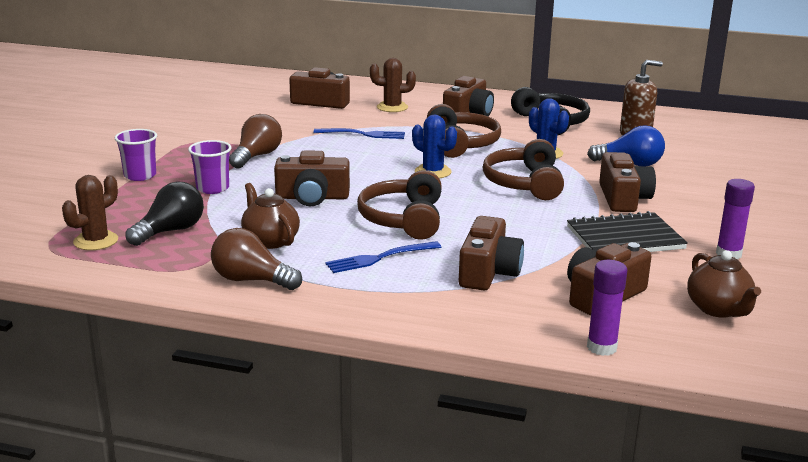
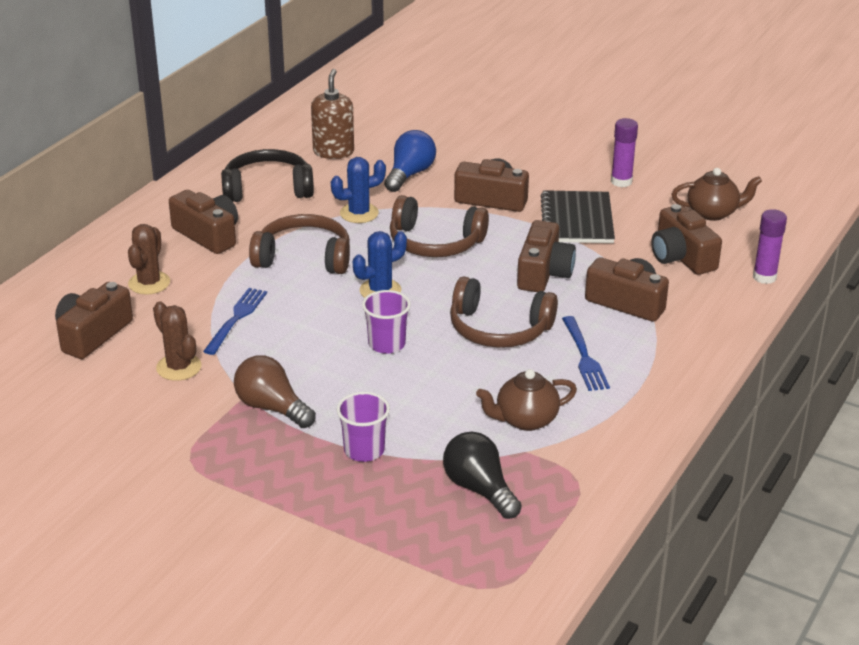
camera: 75 degrees left, 10 degrees up
(96, 241) = (489, 548): brown cactus -> brown cactus (179, 367)
(140, 176) = (295, 509): purple cup -> purple cup (386, 344)
(251, 280) = (614, 440): brown light bulb -> none
(312, 197) = (420, 380): brown camera -> brown camera (543, 273)

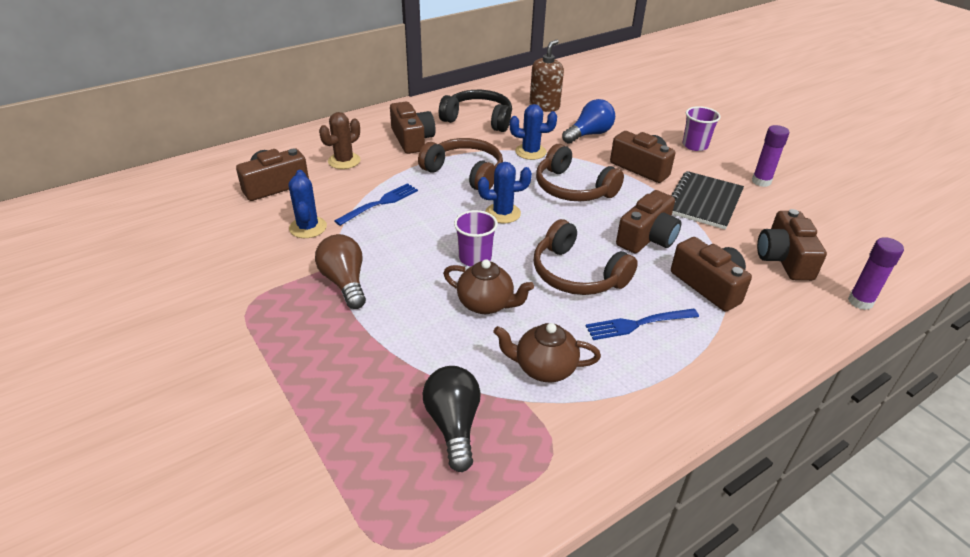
camera: 25 degrees right, 5 degrees up
(179, 367) = (308, 227): brown cactus -> blue cactus
(364, 450) = (384, 346): purple cup -> purple cup (695, 145)
(584, 357) = (638, 324): blue fork -> blue fork turned 60 degrees clockwise
(713, 213) = (834, 228): brown teapot -> brown teapot (486, 304)

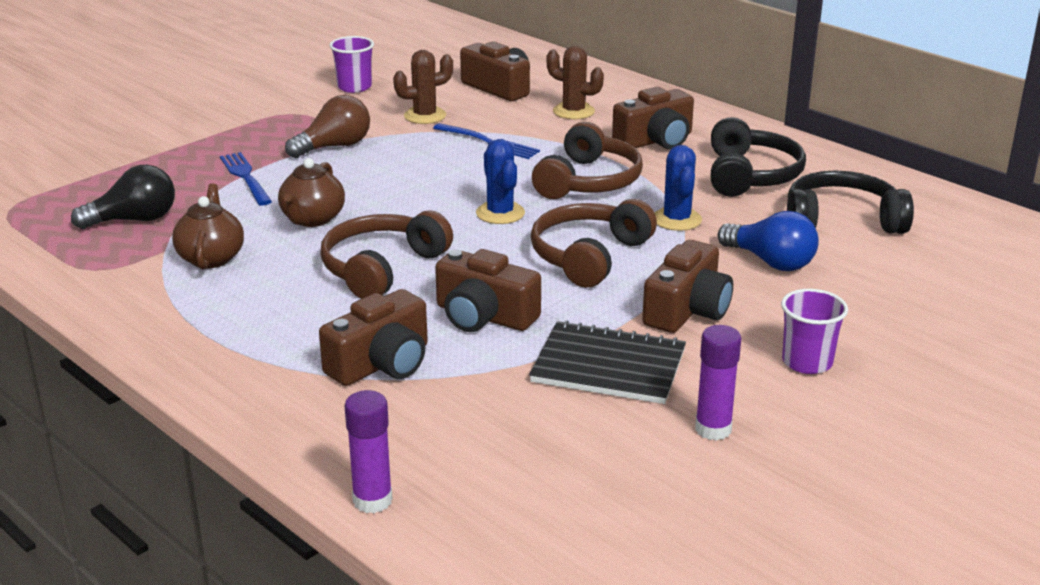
camera: 80 degrees right, 10 degrees down
(308, 227) = (425, 116): blue cactus -> brown cactus
(475, 258) = (396, 205): purple cup -> purple cup (354, 87)
(544, 106) = (842, 220): brown soap dispenser -> black headphones
(638, 324) = (291, 311): blue fork -> blue fork (245, 177)
(784, 259) = (468, 435): brown camera -> none

